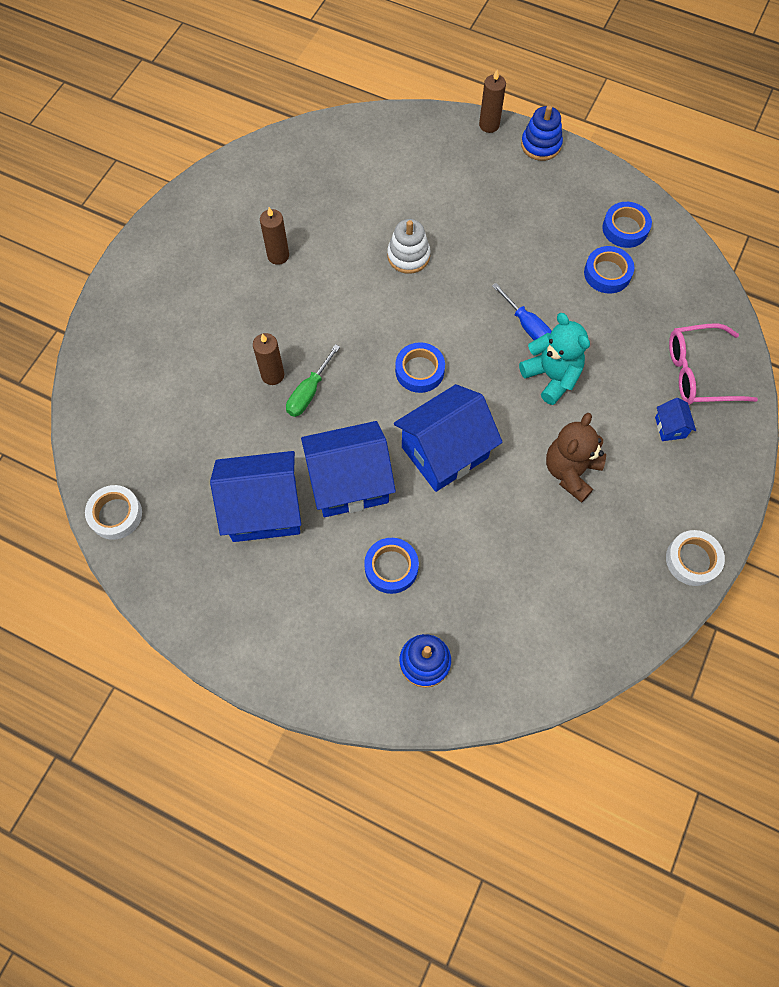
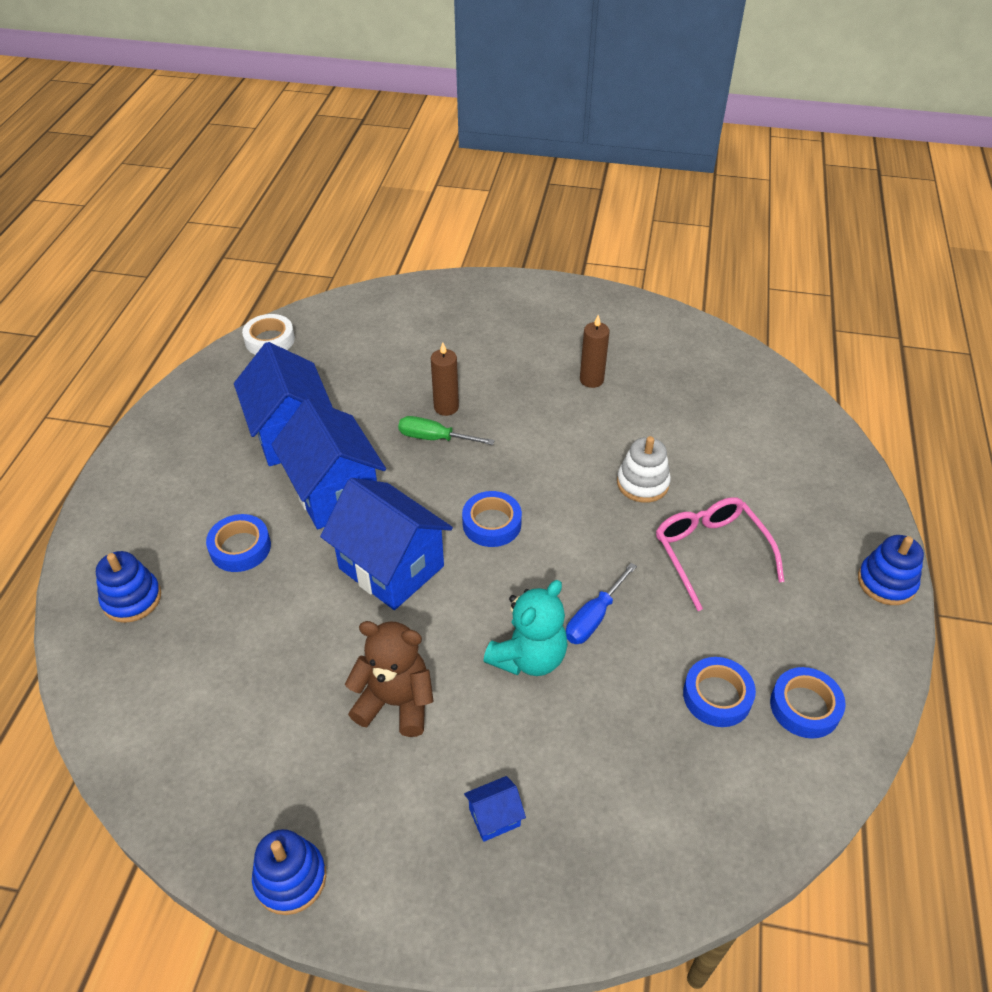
camera: 75 degrees right, 20 degrees down
(489, 125) = (881, 522): brown candle -> none
(692, 560) = (290, 878): white tape -> blue stacking toy
(698, 372) = (599, 845): pink glasses -> pink glasses (710, 552)

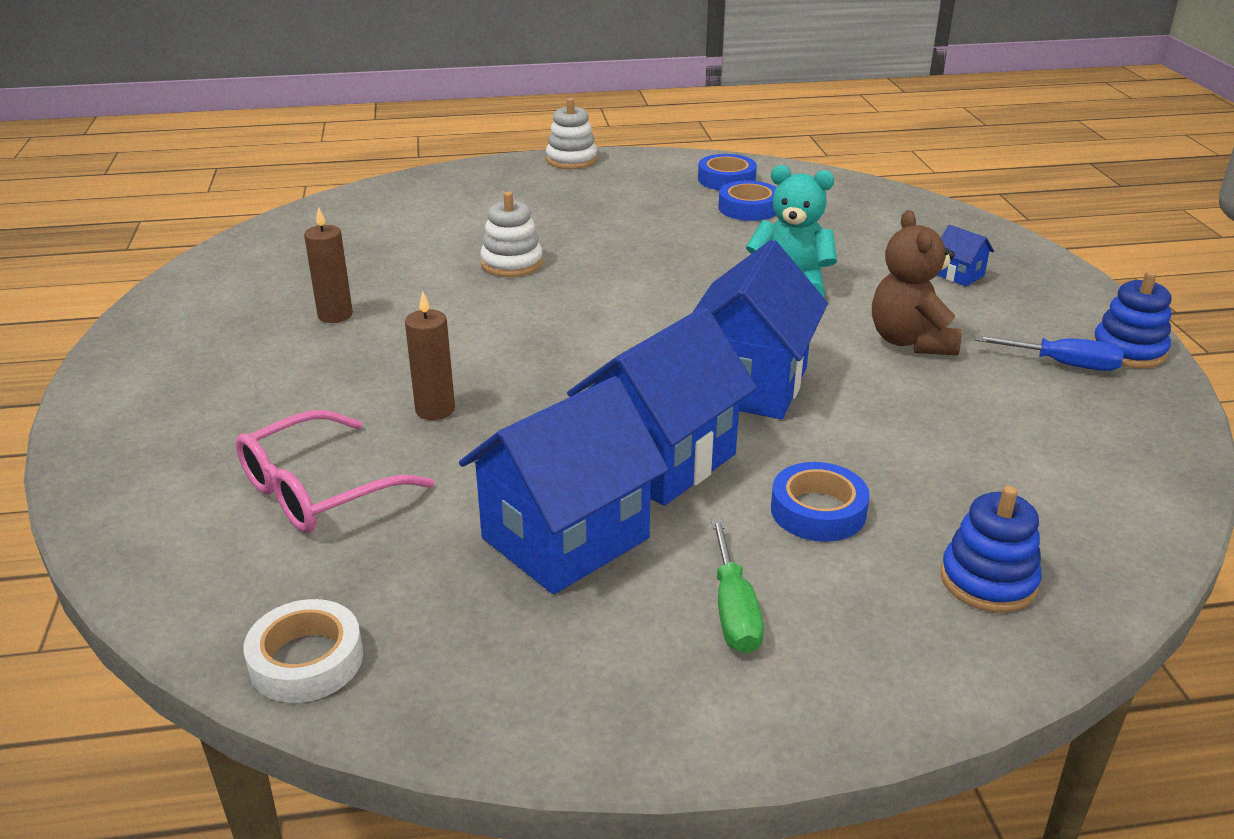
camera: 110 degrees left, 15 degrees down
(435, 438) = (505, 404): green screwdriver -> green screwdriver (733, 609)
(492, 523) = (632, 336): blue tape -> none
(594, 617) = (714, 264): blue screwdriver -> blue screwdriver (1062, 364)
(710, 552) = (588, 224): pink glasses -> pink glasses (317, 490)
(886, 582) = (571, 160): blue stacking toy -> white stacking toy

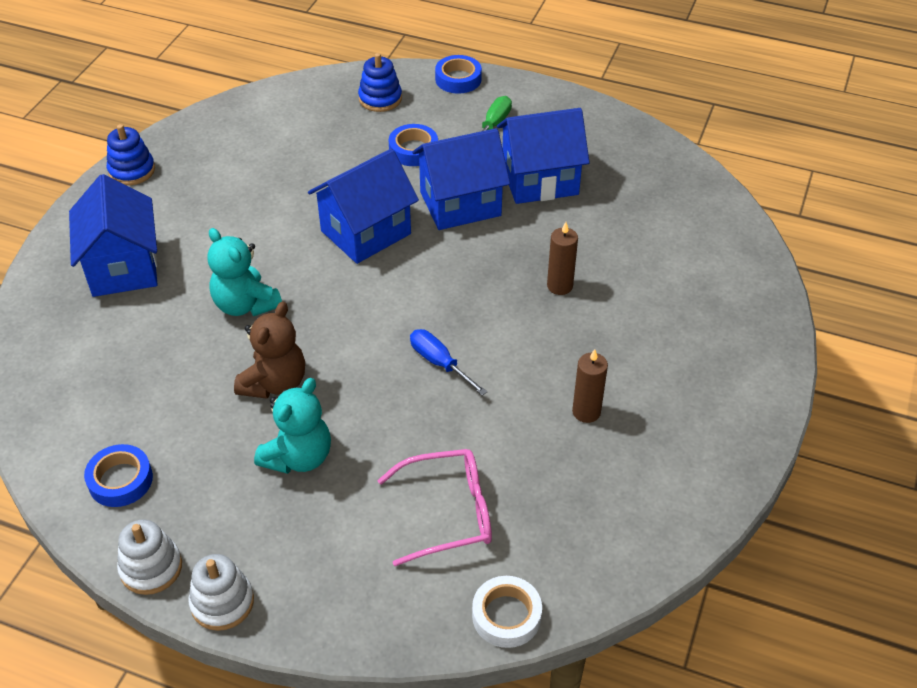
camera: 150 degrees left, 15 degrees up
(306, 660) = (679, 169): white tape -> white tape (506, 616)
(317, 490) = (649, 253): pink glasses -> pink glasses (449, 513)
(512, 263) = (417, 423): white stacking toy -> white stacking toy (151, 568)
(600, 221) = (298, 457): none -> turquoise teddy bear
(748, 208) = (158, 420): blue tape -> blue tape (458, 79)
(910, 341) = (236, 225): brown teddy bear -> brown teddy bear (274, 383)
(959, 275) = (123, 267): blue house -> blue house, size x2.35
(1062, 364) = (181, 177): blue screwdriver -> blue screwdriver (440, 363)

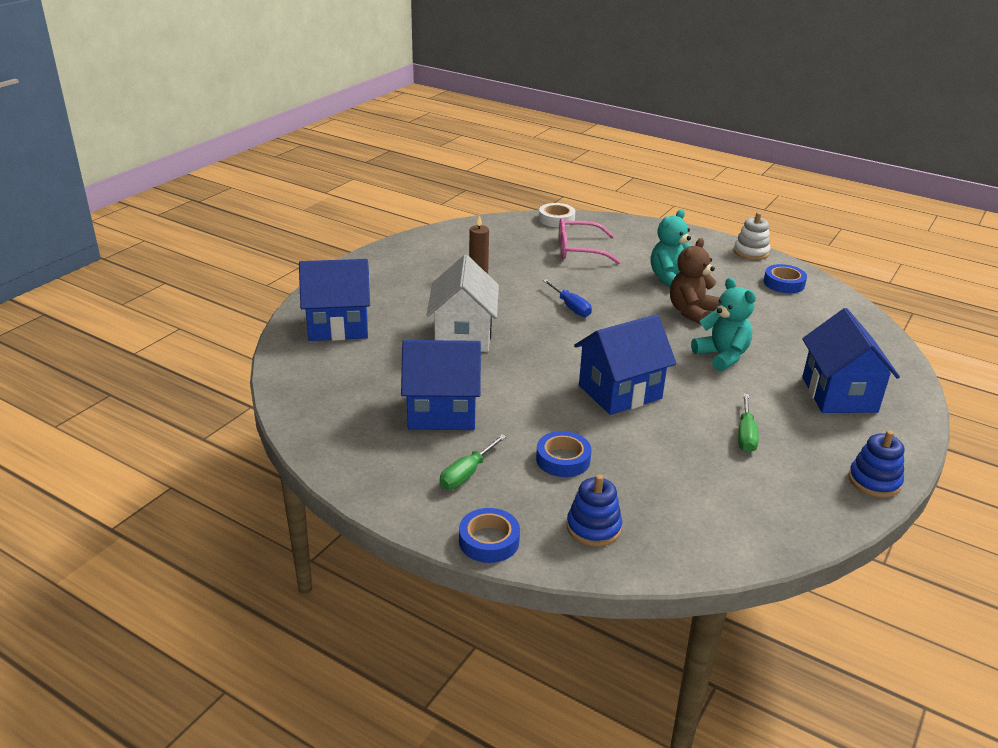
camera: 170 degrees left, 15 degrees down
(222, 602) = (707, 238): white stacking toy -> none
(240, 201) = (745, 435): none -> green screwdriver
(460, 204) = (527, 403): blue house -> blue house (338, 326)
(559, 286) = (463, 335): brown candle -> white house

